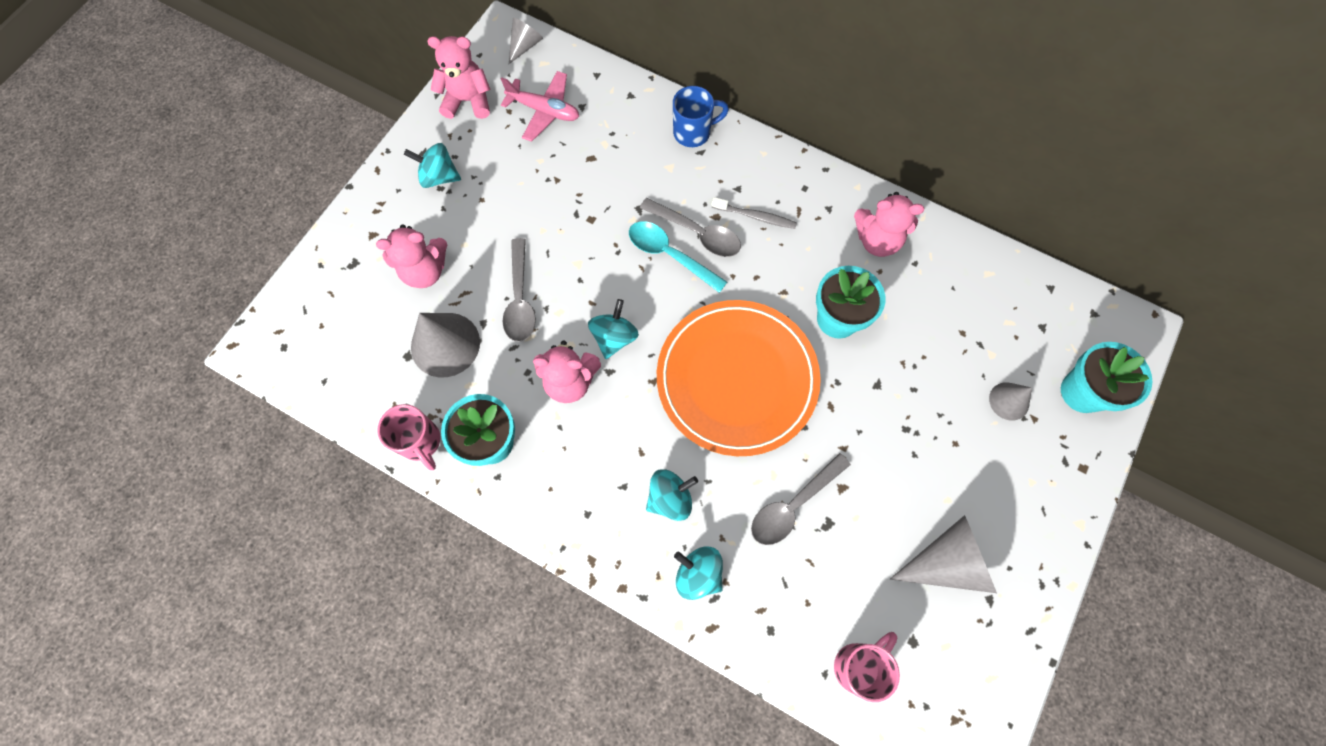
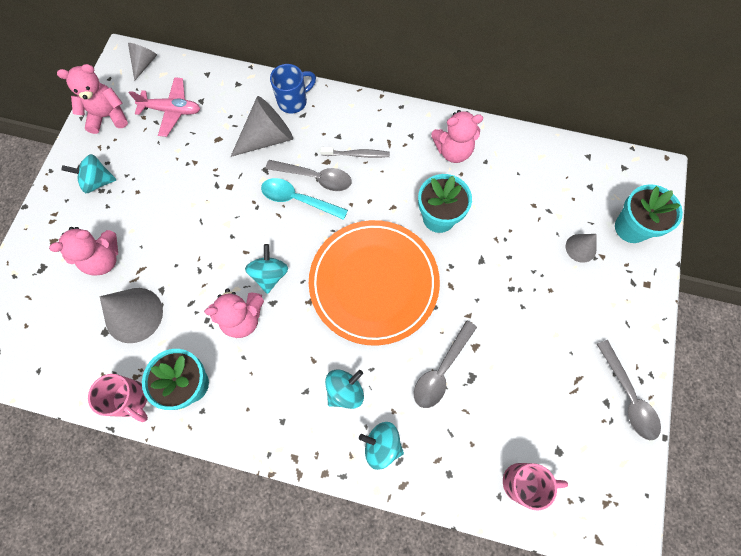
camera: 15 degrees left, 0 degrees up
(520, 299) = (187, 263): grey spoon -> grey spoon (628, 396)
(858, 665) = (523, 482): pink mug -> pink mug turned 60 degrees clockwise
(947, 561) = (567, 382): grey cone -> grey cone (267, 138)

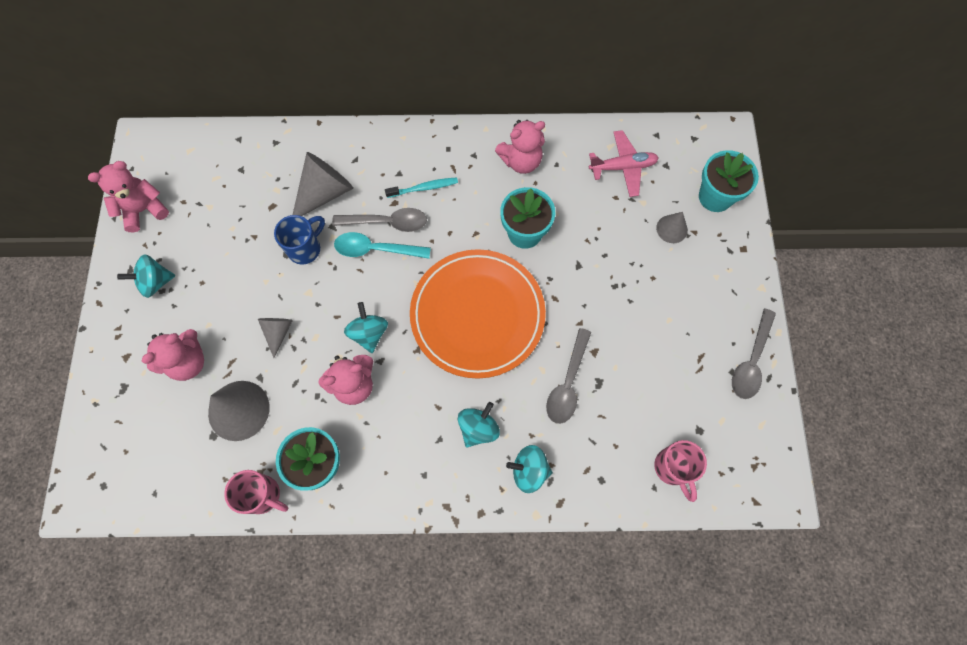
camera: 15 degrees left, 0 degrees up
(144, 64) = (166, 143): grey cone -> grey cone (278, 332)
(172, 111) = (212, 187): pink plane -> pink plane (623, 167)
(293, 101) = (341, 147): blue mug -> blue mug (305, 248)
(357, 154) = (424, 188): grey toothbrush -> turquoise toothbrush
(523, 482) = (673, 468): pink mug -> pink mug turned 90 degrees clockwise
(628, 396) = (751, 361): grey spoon -> grey spoon turned 60 degrees clockwise

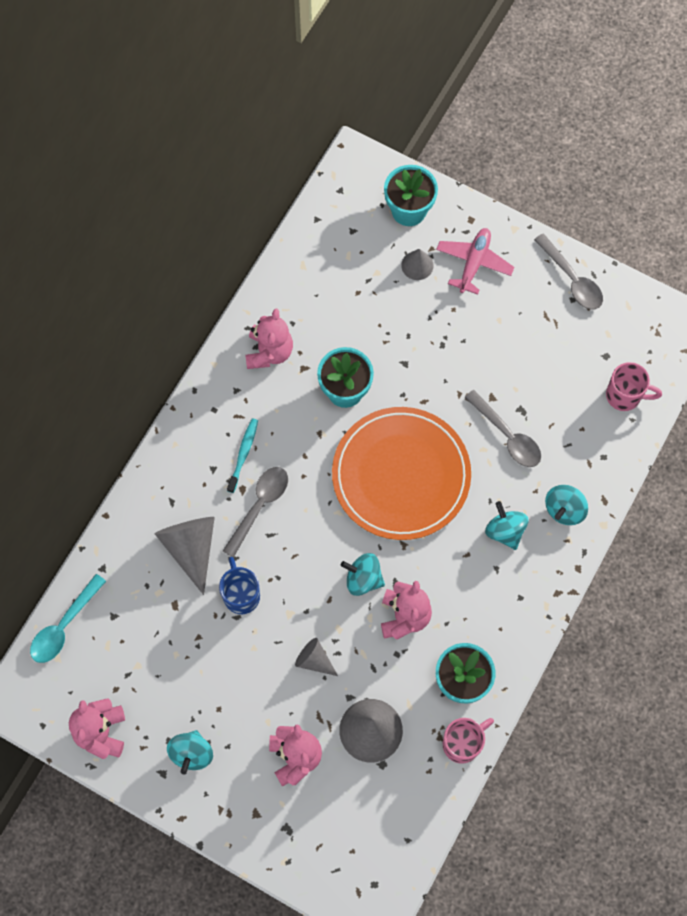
camera: 60 degrees left, 0 degrees up
(376, 249) = (281, 530): turquoise spoon -> turquoise spoon (64, 625)
(623, 167) = (331, 268): pink plane -> pink plane (474, 263)

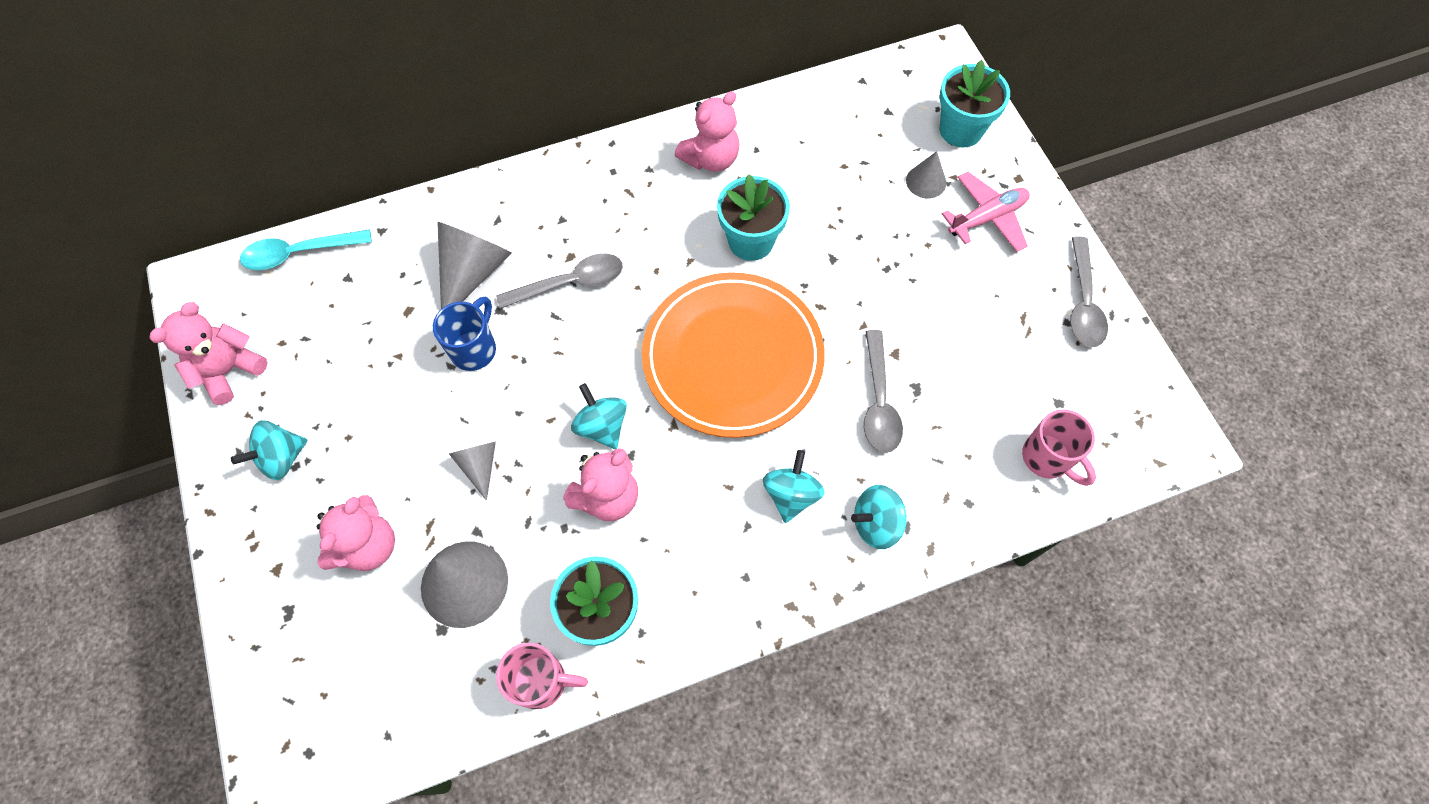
camera: 40 degrees right, 5 degrees down
(243, 454) = (601, 227): turquoise toothbrush -> none

